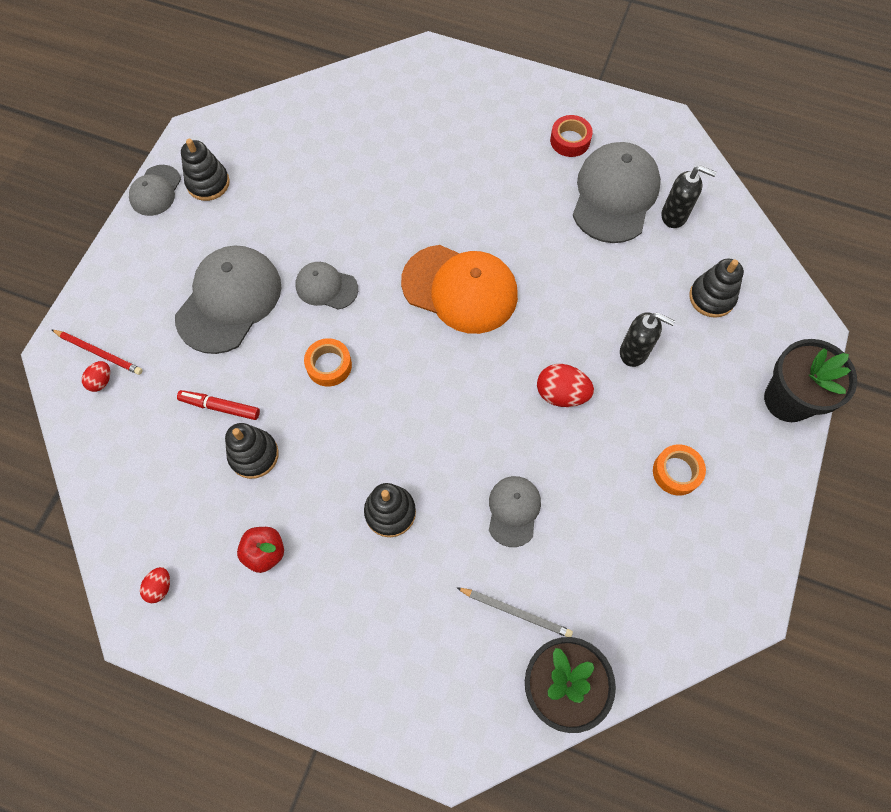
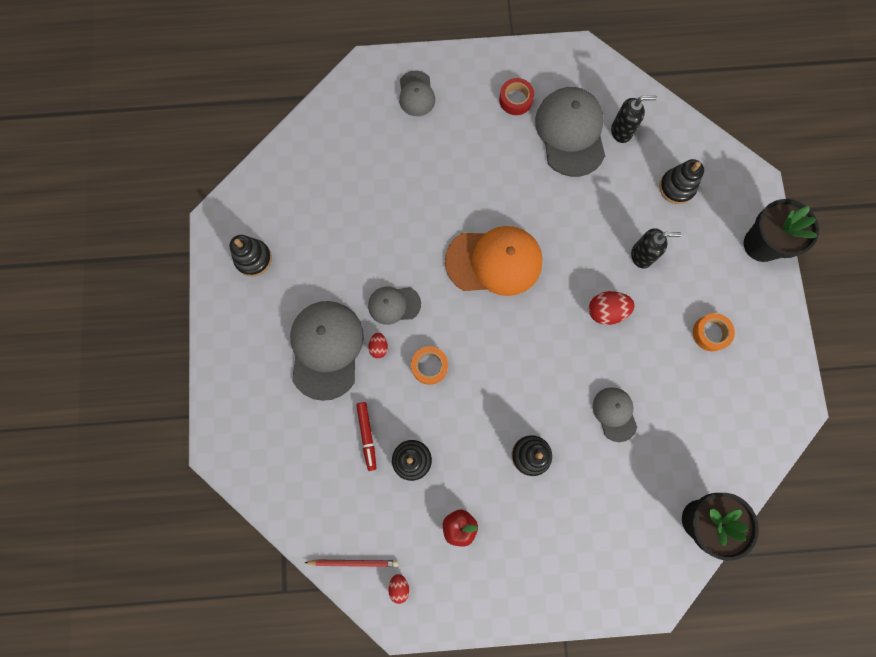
camera: 25 degrees left, 10 degrees up
(99, 353) = (250, 436): red pencil -> red pencil (353, 562)
(101, 381) = (265, 457): red egg -> red egg (379, 347)
(155, 191) = (214, 283): grey cap -> grey cap (416, 94)
(220, 407) = (367, 435): red marker -> red marker turned 90 degrees counterclockwise
(516, 612) = (650, 484): grey pencil -> none

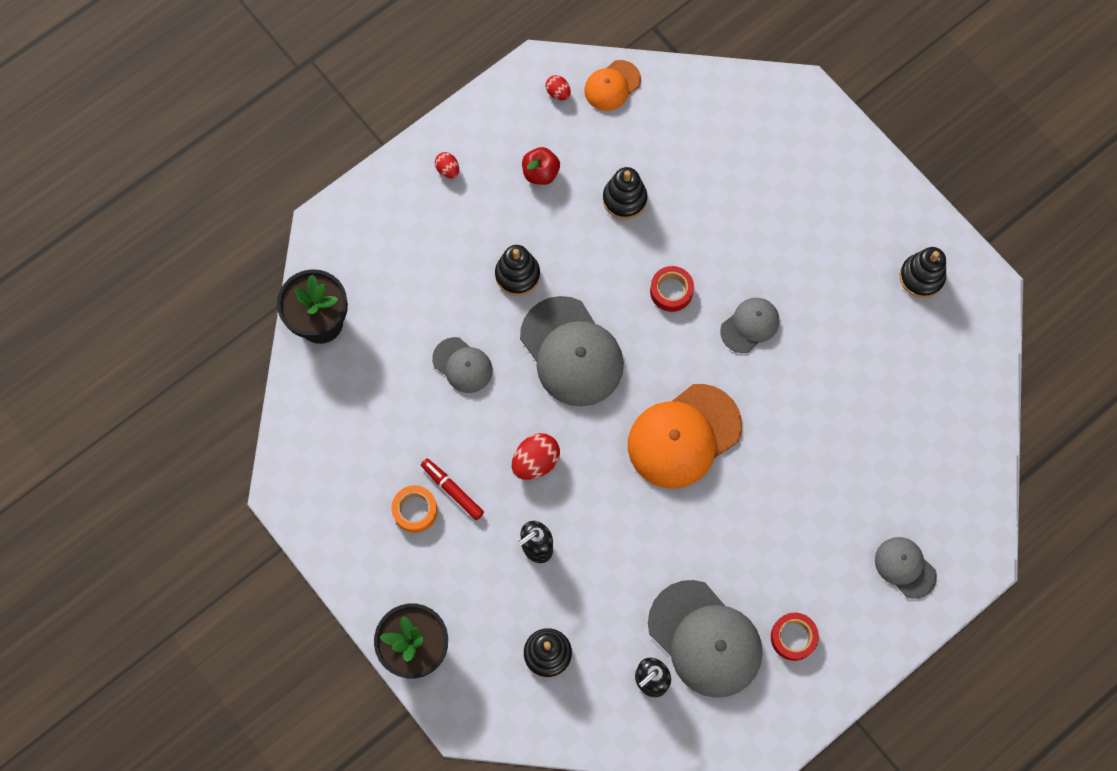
camera: 145 degrees right, 5 degrees down
(326, 349) = (780, 241): grey cap -> grey cap (571, 352)
(353, 562) = (612, 86): red pencil -> orange cap
(367, 435) = (681, 192): red marker -> red marker (452, 490)
(379, 347) = (732, 276): red egg -> red egg (448, 170)
(429, 366) = (671, 291): orange tape -> red tape

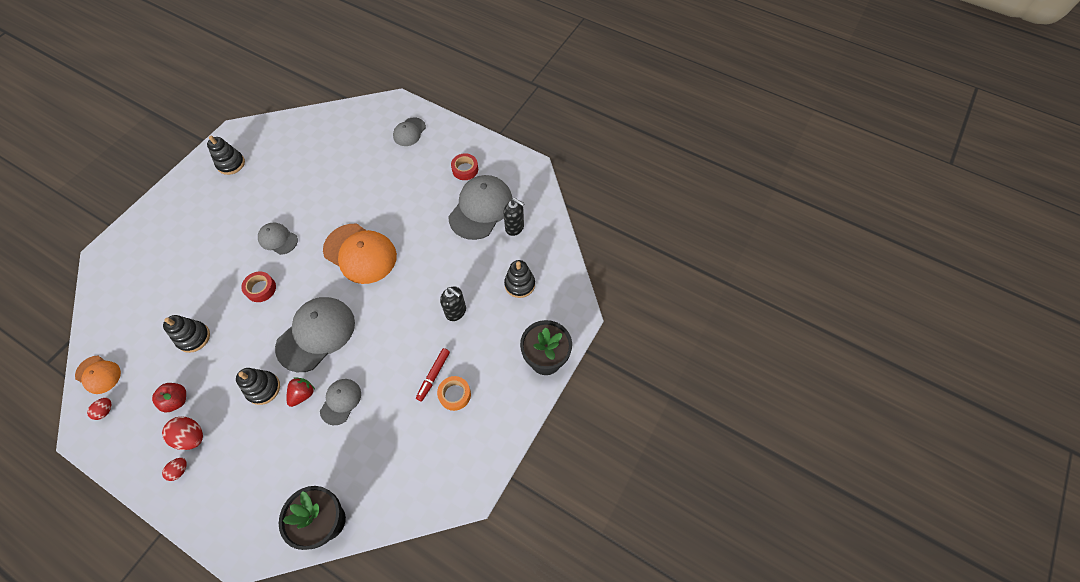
camera: 110 degrees left, 10 degrees down
(490, 321) = (303, 394): none -> red strawberry
(535, 461) = (399, 331): red egg -> red egg (191, 437)

